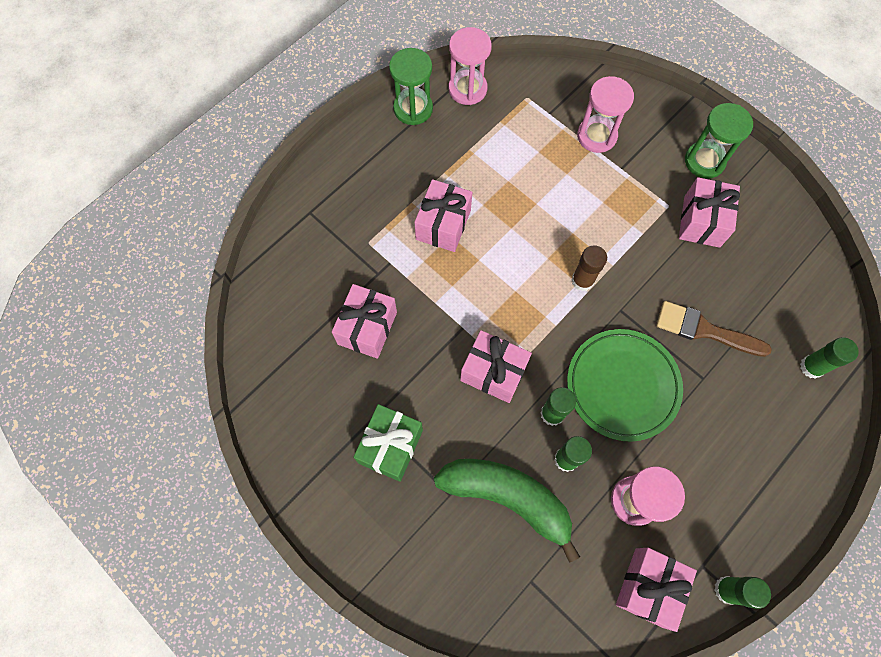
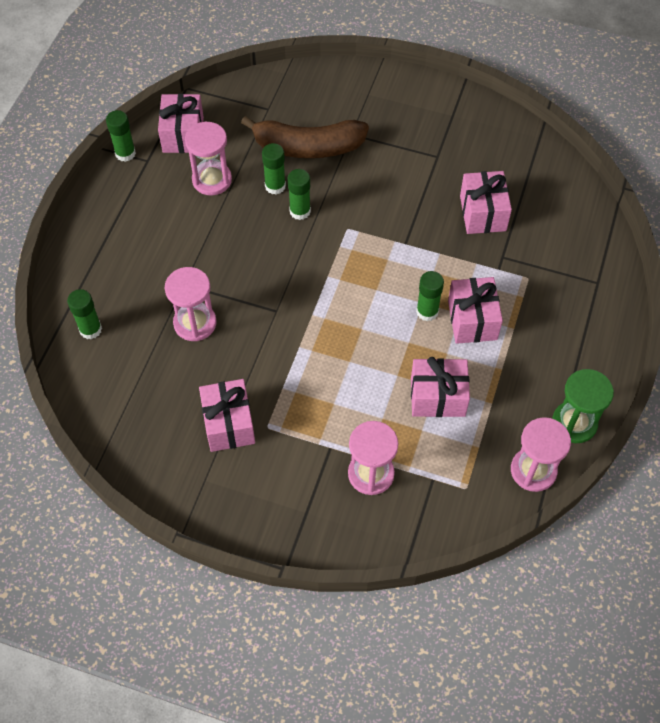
camera: 155 degrees right, 10 degrees down
(390, 446) = (412, 145): green gift -> none
(479, 249) = (427, 311): none -> green glue stick
(493, 372) = (361, 221): pink gift -> pink gift (437, 397)
(507, 498) = (308, 147): green banana -> brown banana
(582, 280) = (321, 322): brown glue stick -> none
(622, 386) = (251, 252): green plate -> none
(704, 161) = (246, 492): green hourglass -> none
(704, 330) = (195, 323): brown brush -> pink hourglass

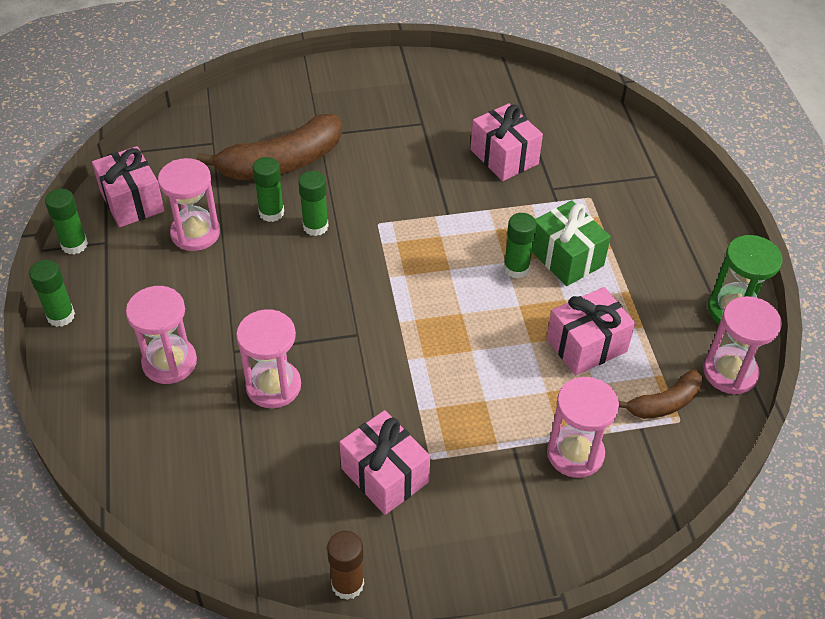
camera: 30 degrees left, 10 degrees down
(90, 329) = (150, 447): green glue stick -> green glue stick (61, 316)
(137, 273) = (169, 362): none -> pink hourglass
(157, 486) = (347, 584): none -> brown glue stick
(464, 469) = (664, 403): none -> brown banana
(472, 320) = (566, 257): pink gift -> green gift

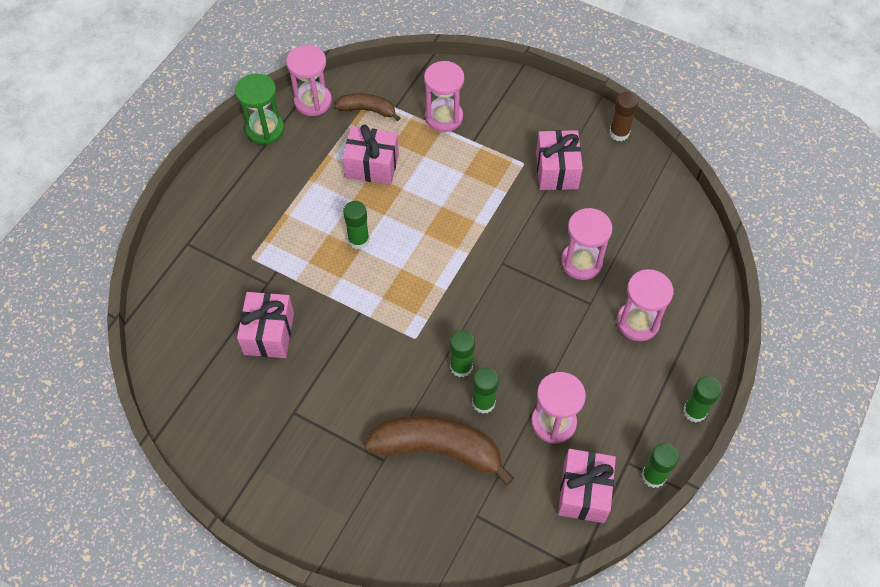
camera: 140 degrees left, 10 degrees up
(566, 257) = (319, 226): green gift -> none

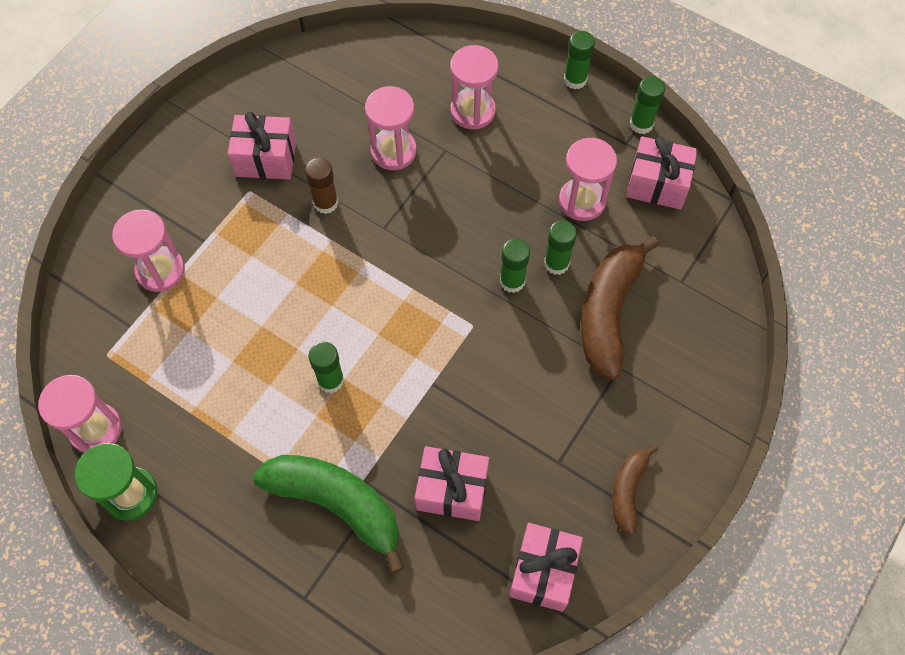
camera: 85 degrees left, 5 degrees up
(257, 256) = (337, 504): none -> green banana
(368, 110) = (127, 360): brown banana -> brown banana (628, 490)
(372, 166) = (220, 359): pink gift -> pink gift (543, 572)
(619, 133) = (225, 91): brown glue stick -> brown glue stick (325, 203)

